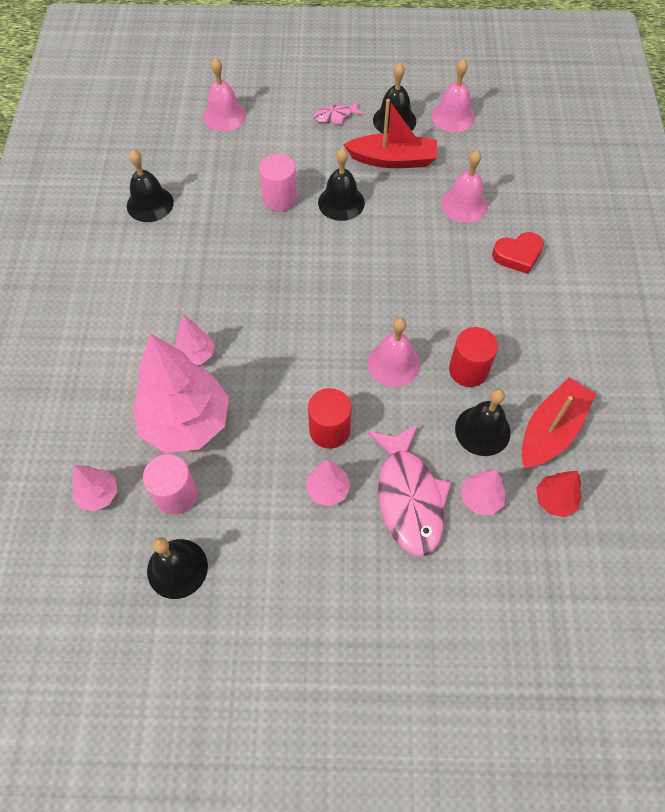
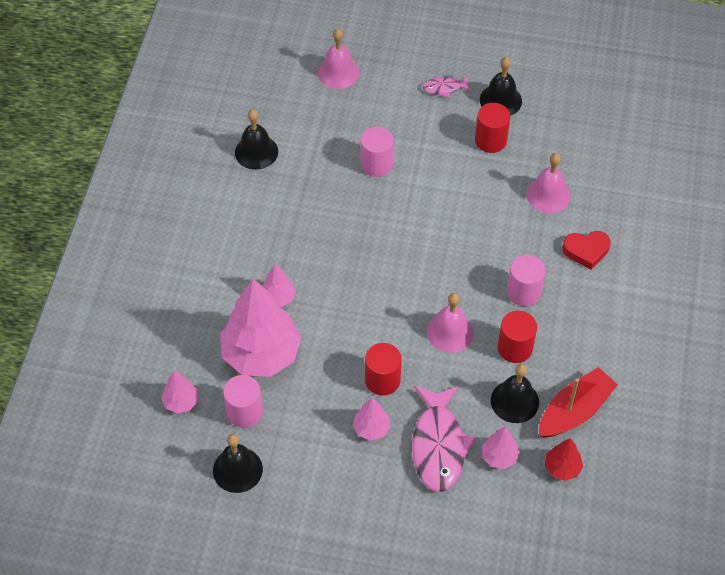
camera: 10 degrees right, 5 degrees down
(341, 202) = (433, 176): black bell -> none
(393, 160) = (490, 140): red boat -> red cylinder
(453, 116) = (558, 104): pink bell -> none
(463, 308) = (523, 292): none -> pink cylinder

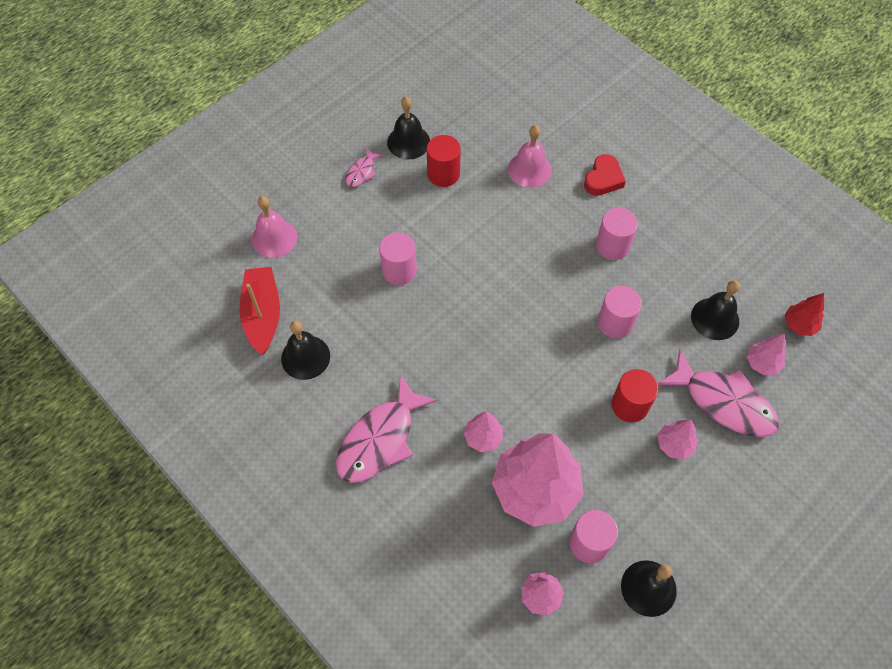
camera: 55 degrees left, 5 degrees up
(227, 235) = (380, 439): none -> pink fish
(450, 332) = (615, 323): pink bell -> pink cylinder
(515, 348) = (663, 286): red cylinder -> none
(574, 411) = (750, 282): red boat -> red boat (262, 315)

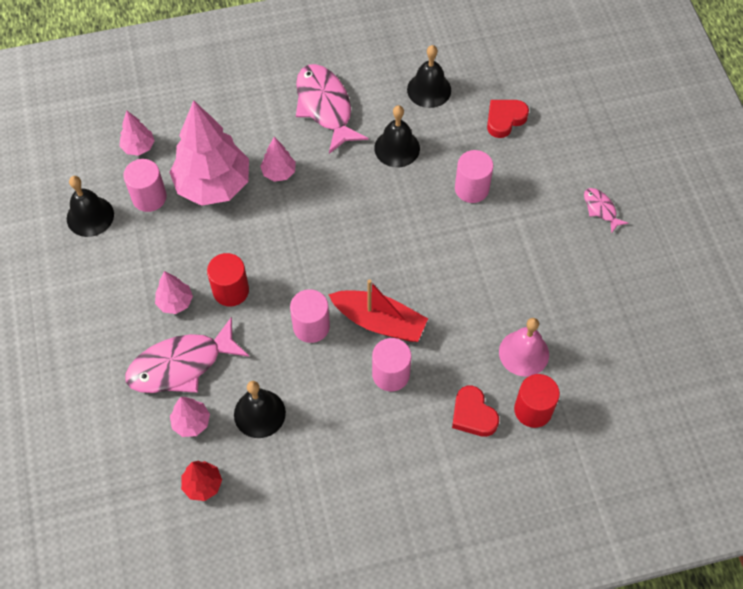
camera: 120 degrees right, 0 degrees up
(262, 315) = (487, 77): red boat -> red boat (379, 322)
(274, 238) = (562, 114): pink bell -> none
(306, 278) = (505, 119): none -> red heart
(408, 142) = (618, 264): black bell -> black bell (397, 148)
(443, 174) = (560, 275): red cylinder -> red cylinder (533, 410)

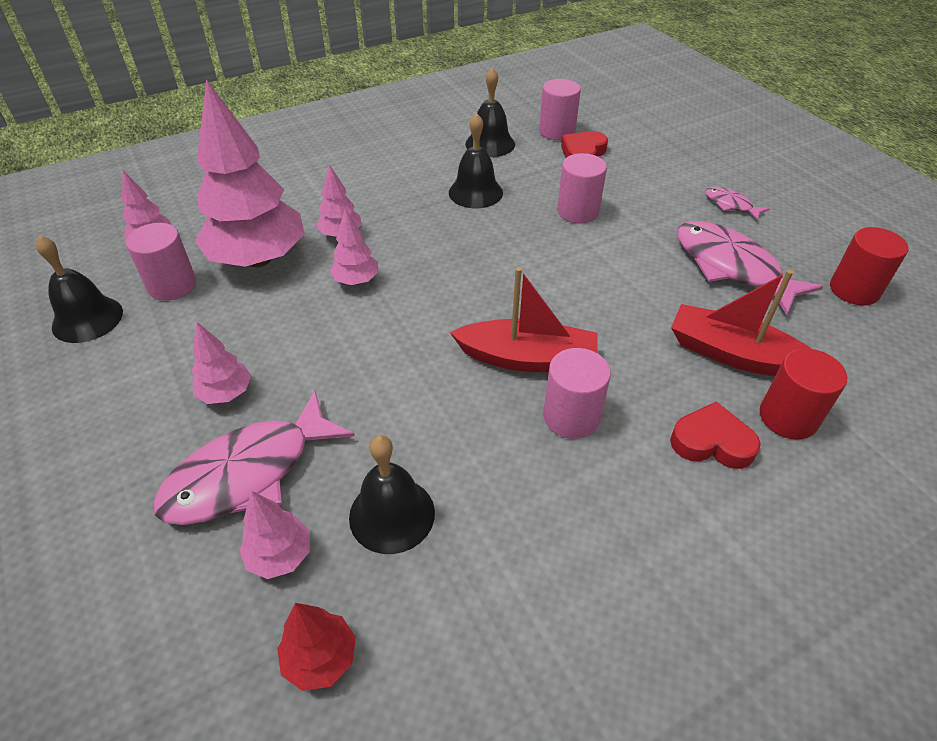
camera: 15 degrees left, 15 degrees down
(231, 290) = (307, 364): red cylinder -> red cylinder (854, 290)
(280, 223) = (356, 281): none -> pink tree
(311, 326) = (435, 382): pink cylinder -> pink cylinder (557, 131)
(325, 107) = (379, 173): pink fish -> pink fish (731, 267)
(473, 415) = (712, 442): red heart -> red heart turned 150 degrees clockwise
(524, 353) = (734, 354): pink bell -> red boat

